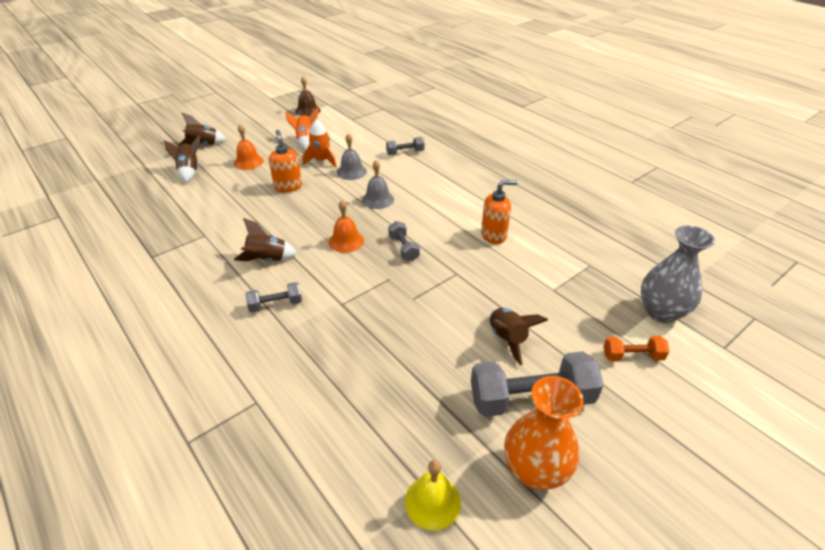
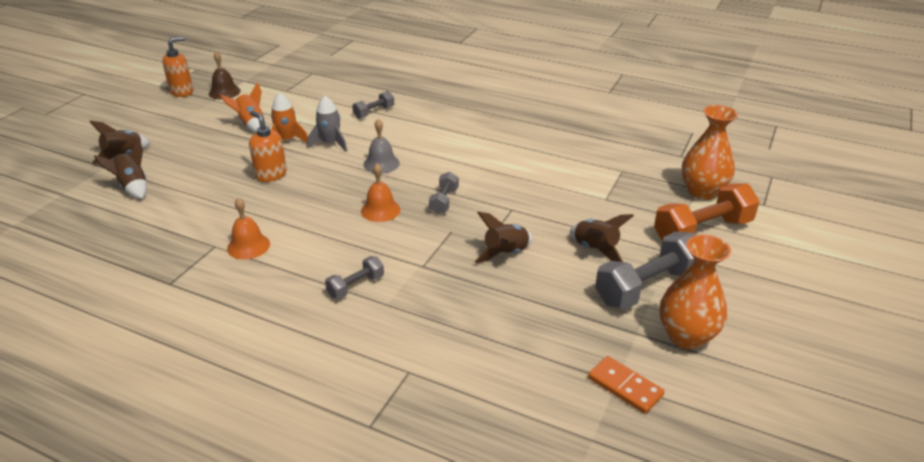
camera: 25 degrees left, 5 degrees down
(248, 162) = (200, 161): orange bell -> orange bell (248, 246)
(267, 260) = (310, 249): brown rocket -> brown rocket (506, 253)
(351, 171) = (330, 143): grey bell -> grey rocket
(403, 248) = (444, 201): grey dumbbell -> grey dumbbell turned 60 degrees clockwise
(432, 502) = (625, 386): yellow bell -> orange domino
(494, 235) = (521, 167): orange soap dispenser -> orange soap dispenser (182, 92)
(632, 356) = (702, 231): orange dumbbell -> orange dumbbell, size x1.94
(661, 312) = (702, 192): grey vase -> orange vase

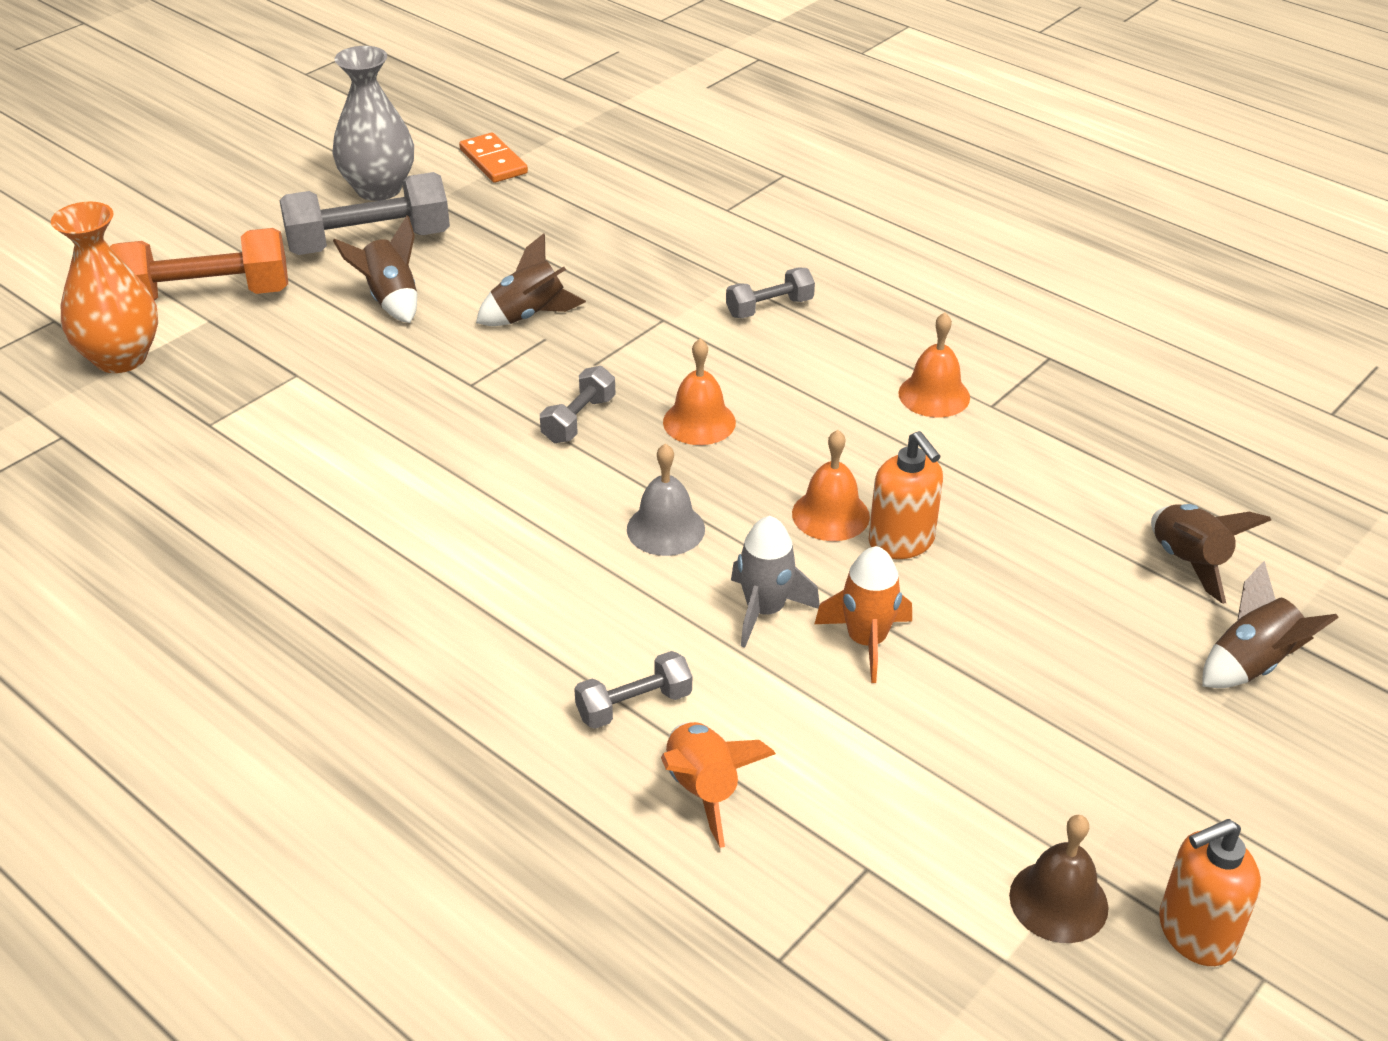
camera: 165 degrees left, 5 degrees up
(251, 124) = (960, 721): orange rocket -> orange rocket (704, 790)
(305, 180) = (830, 515): none -> orange bell
(686, 336) = (378, 189): orange vase -> grey vase

